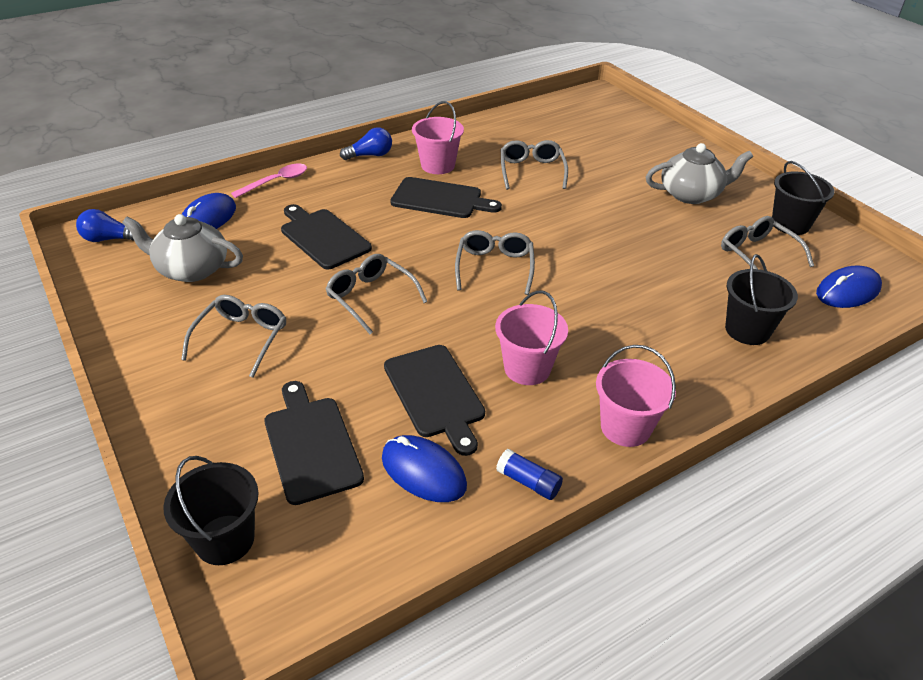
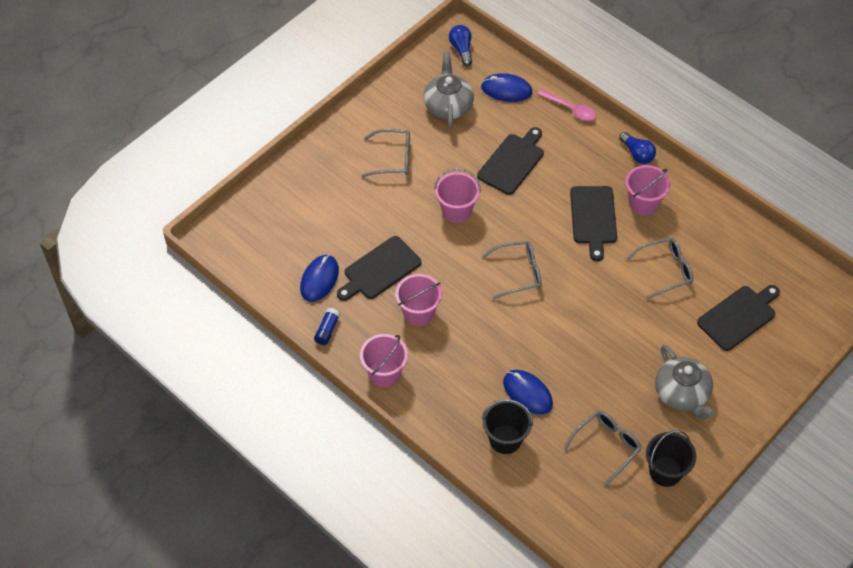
camera: 75 degrees right, 15 degrees up
(225, 539) = (253, 209): black bucket -> none
(311, 445) = (322, 222): black cutting board -> black cutting board (738, 316)
(371, 297) = (456, 210): grey glasses -> pink bucket
(847, 291) = (581, 510): blue mouse -> blue mouse (527, 393)

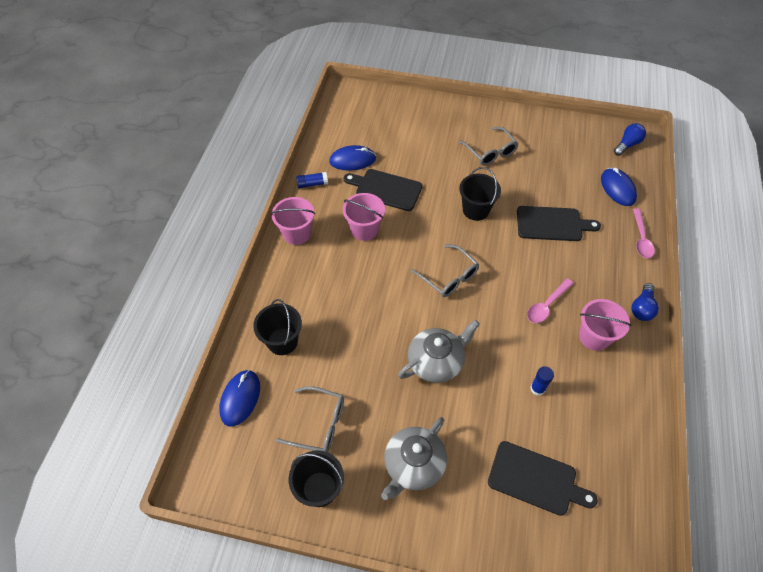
camera: 60 degrees right, 0 degrees up
(448, 105) = (567, 161): grey teapot -> grey teapot (436, 362)
(456, 210) = (475, 210): pink bucket -> black bucket
(527, 393) = (336, 337): blue mouse -> blue mouse (240, 398)
(593, 218) = (546, 305): black cutting board -> pink spoon
(665, 270) = (537, 388): grey glasses -> blue glue stick

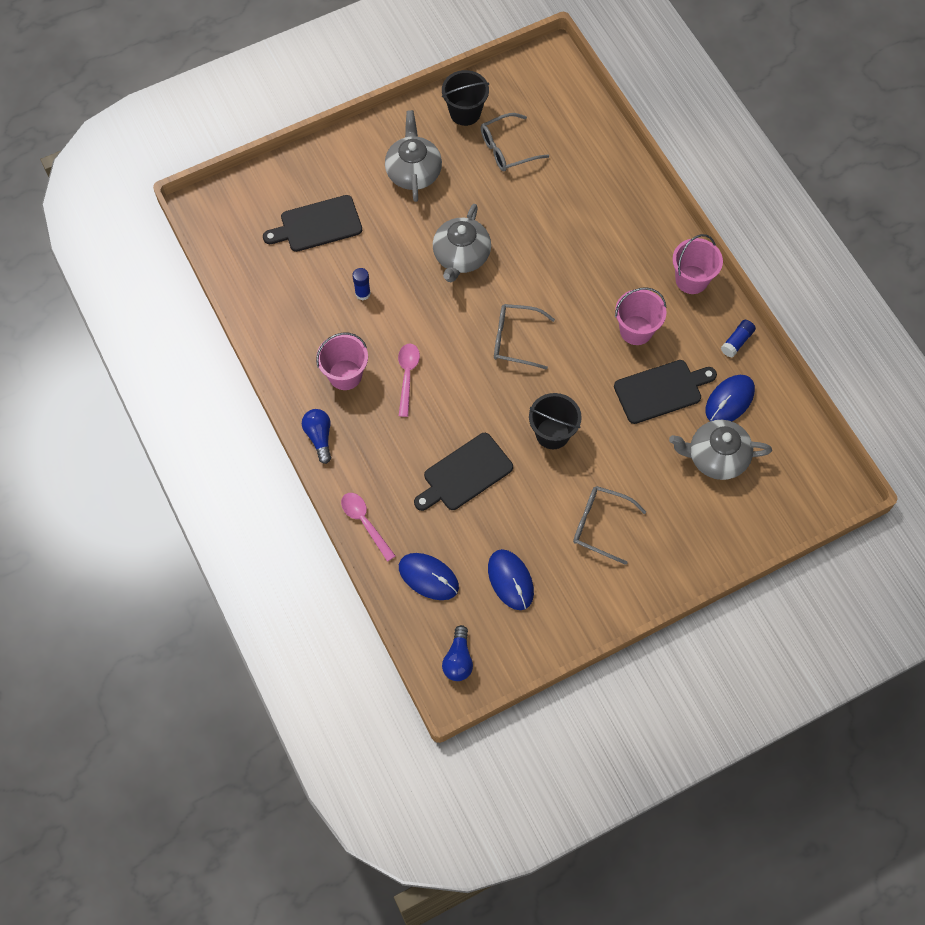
camera: 140 degrees right, 10 degrees up
(240, 398) = (582, 123): blue mouse -> blue mouse (510, 580)
(282, 341) = (598, 183): black bucket -> none
(391, 141) = (716, 457): none -> grey teapot

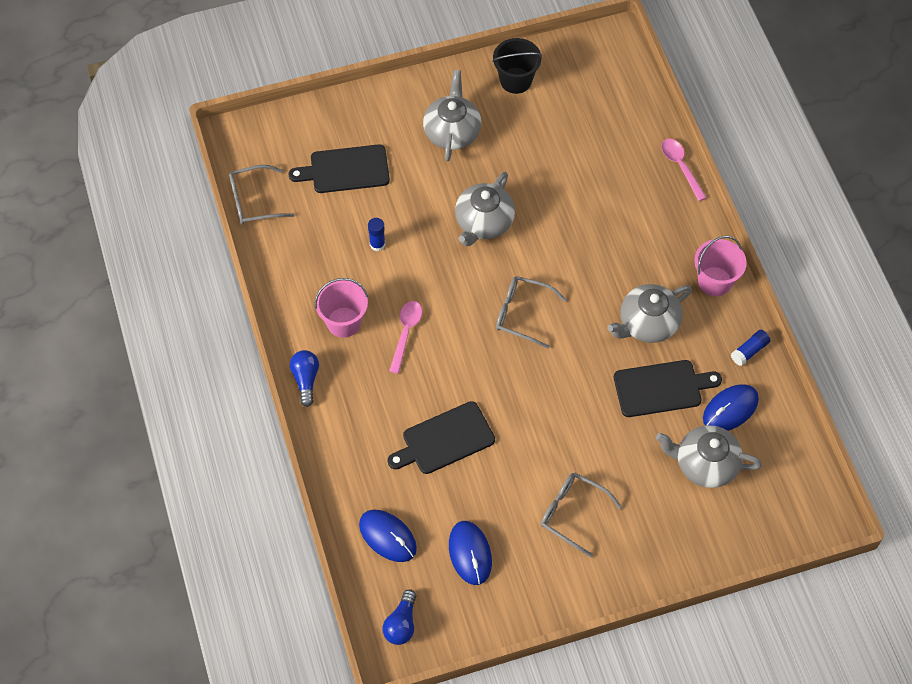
camera: 10 degrees right, 5 degrees down
(364, 522) = (334, 471): pink spoon -> pink spoon (680, 166)
(507, 149) = (551, 123): grey glasses -> grey glasses (253, 201)
(552, 433) = (541, 413): black bucket -> none
(636, 330) = (647, 323): pink bucket -> grey teapot

